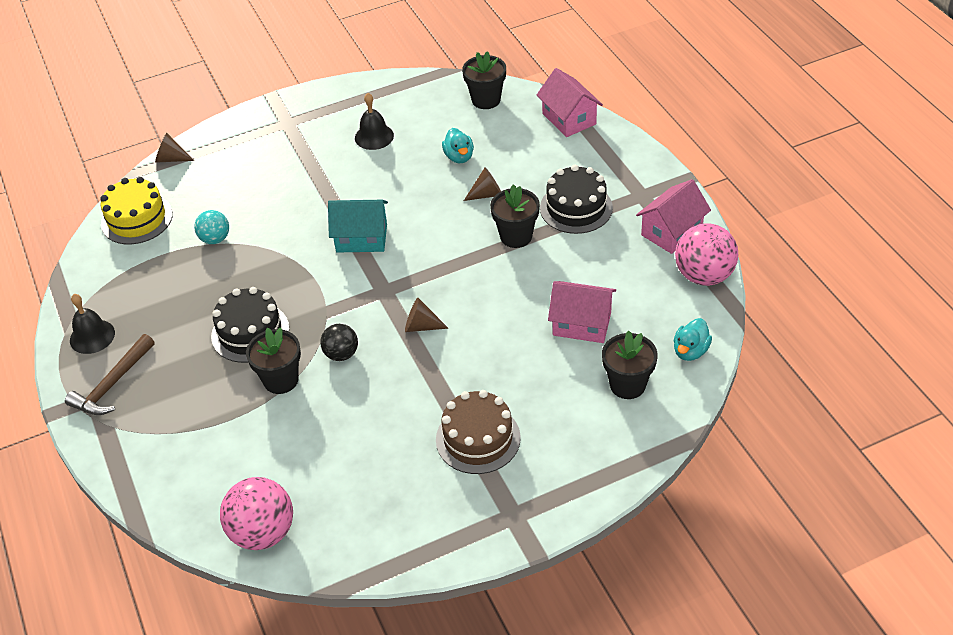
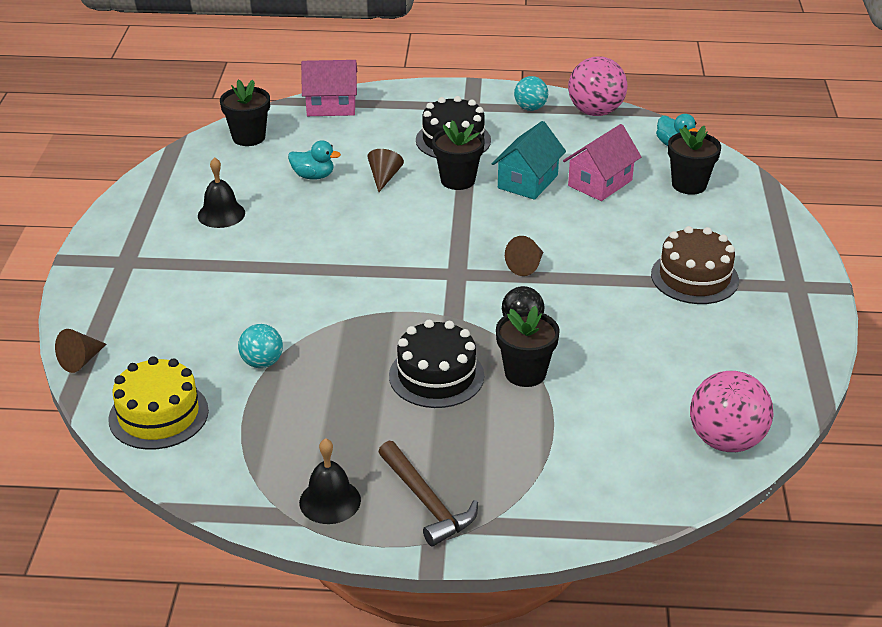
camera: 65 degrees left, 10 degrees down
(361, 238) = (368, 265): turquoise house -> turquoise house (527, 182)
(671, 232) = (530, 108): pink house -> turquoise ball

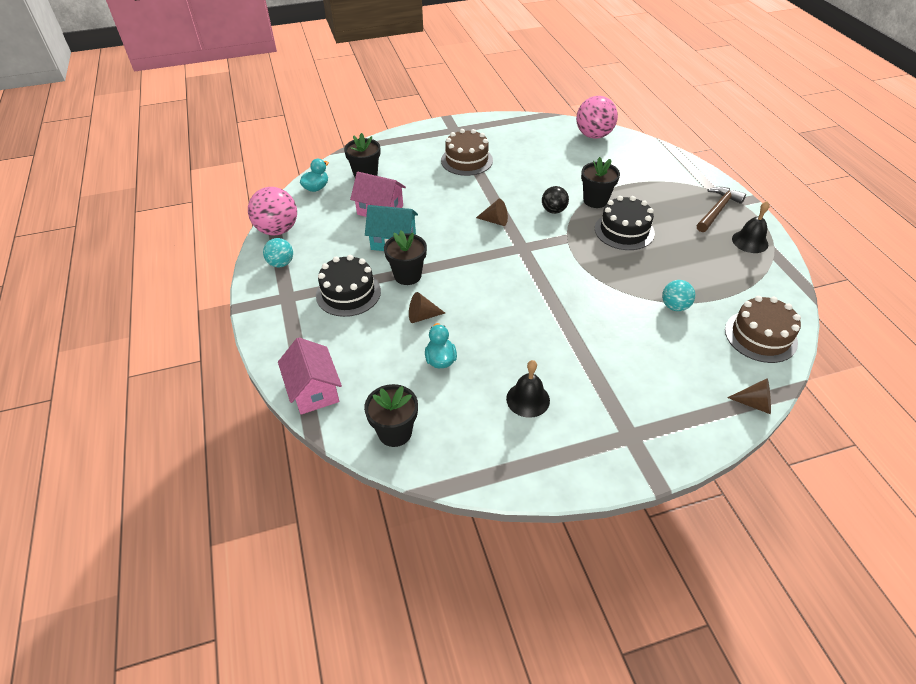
camera: 110 degrees left, 10 degrees up
(158, 415) = (760, 336): yellow cake -> brown cake

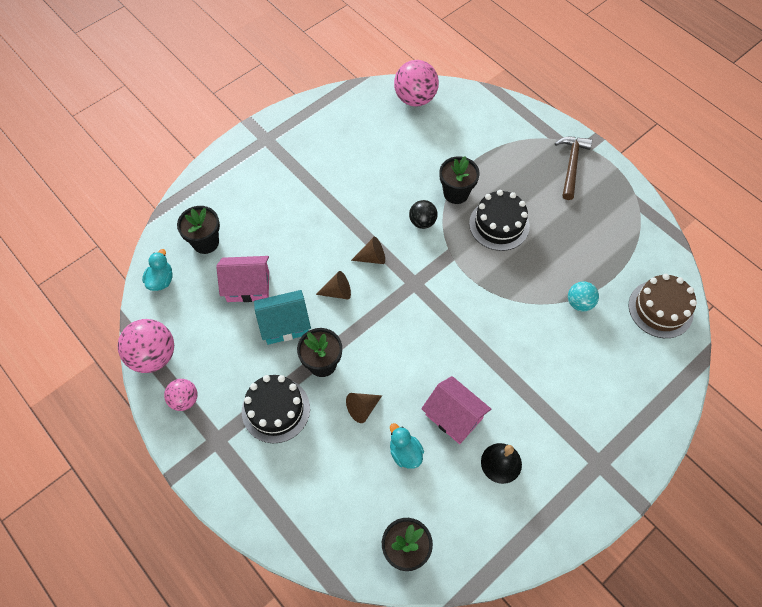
camera: 25 degrees left, 15 degrees up
(281, 263) = (184, 400): turquoise ball -> pink ball
(314, 390) = (307, 538): pink house -> pink house (454, 416)
(466, 160) = (302, 181): brown cake -> none
(750, 241) = (613, 196): black bell -> none
(754, 403) = (680, 386): brown cone -> brown cone (337, 292)

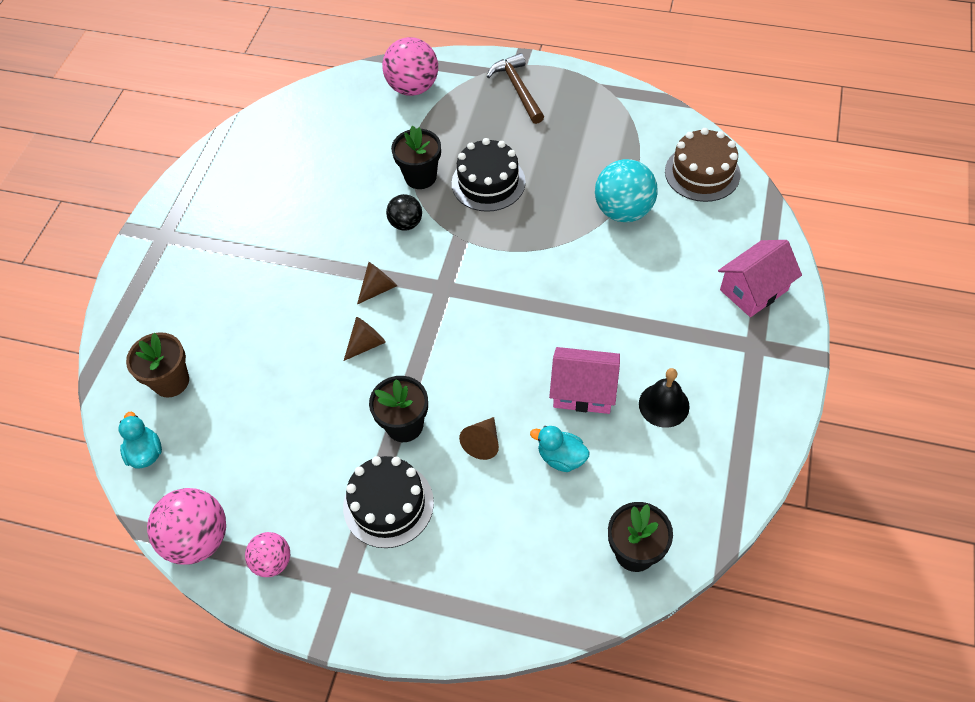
camera: 30 degrees left, 5 degrees down
(205, 242) = (171, 381): black flower pot -> brown flower pot
(248, 286) = (258, 398): pink house -> pink house (753, 290)
(285, 324) = (331, 411): turquoise house -> none
(415, 98) = (306, 109): pink ball -> pink ball (413, 87)
(579, 303) = (623, 211): turquoise ball -> turquoise ball, size x1.71

